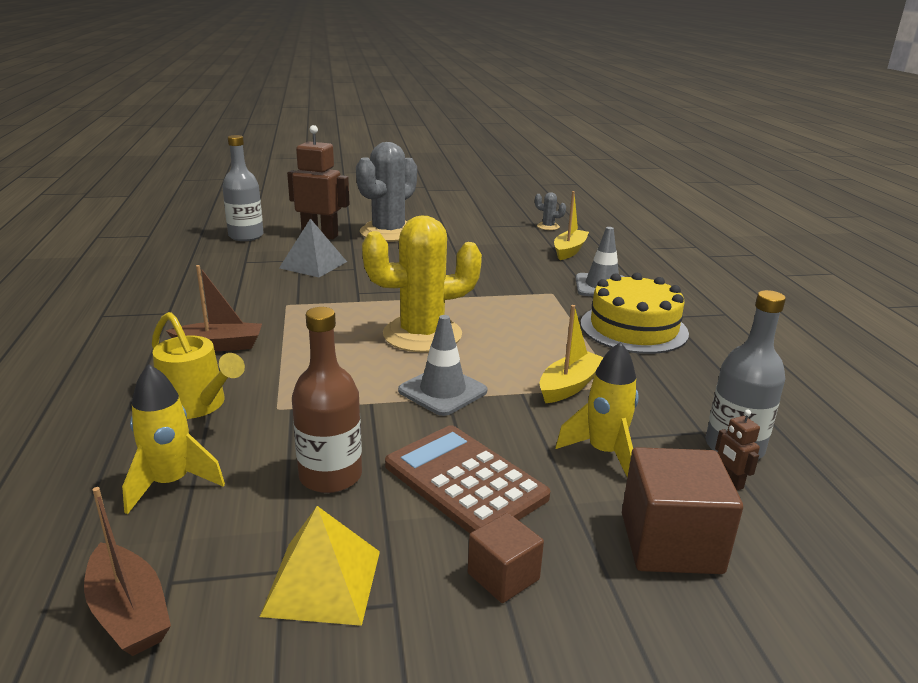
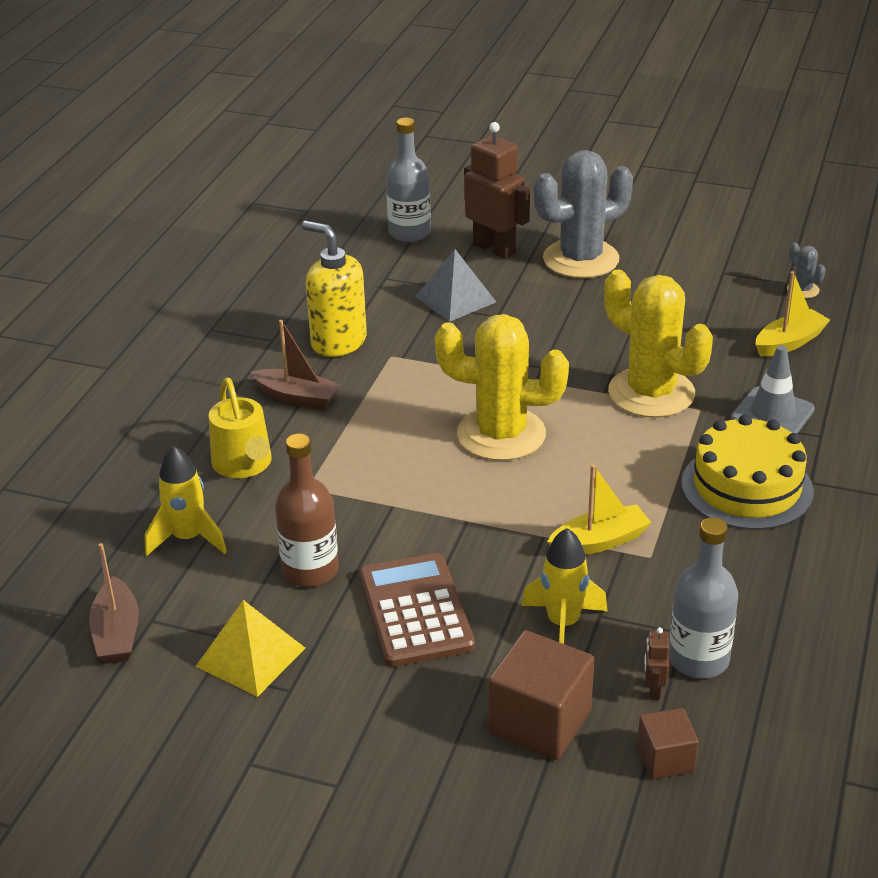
camera: 30 degrees right, 10 degrees up
(232, 304) = (338, 342): none -> yellow soap dispenser
(442, 391) = (468, 511): grey traffic cone -> none
(503, 576) = (381, 699): brown cube -> brown cube (665, 759)
(510, 290) = (651, 393): none -> yellow cactus

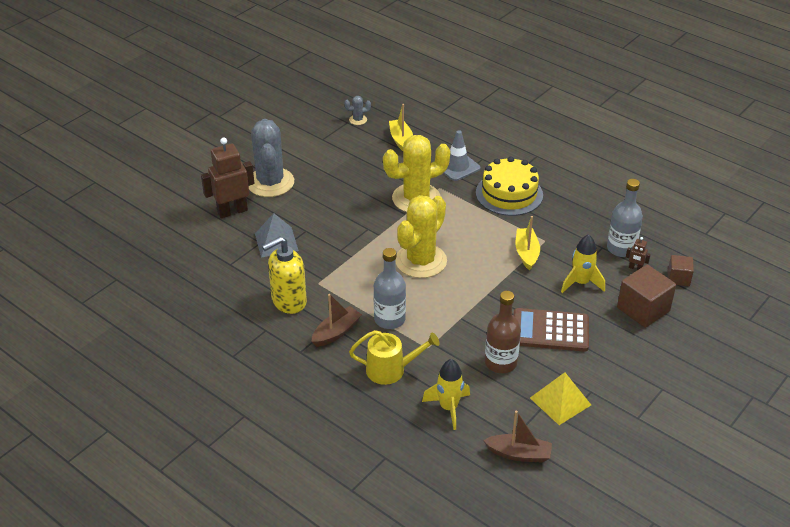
camera: 70 degrees left, 5 degrees up
(409, 233) = (185, 240): grey bottle -> grey bottle (389, 319)

